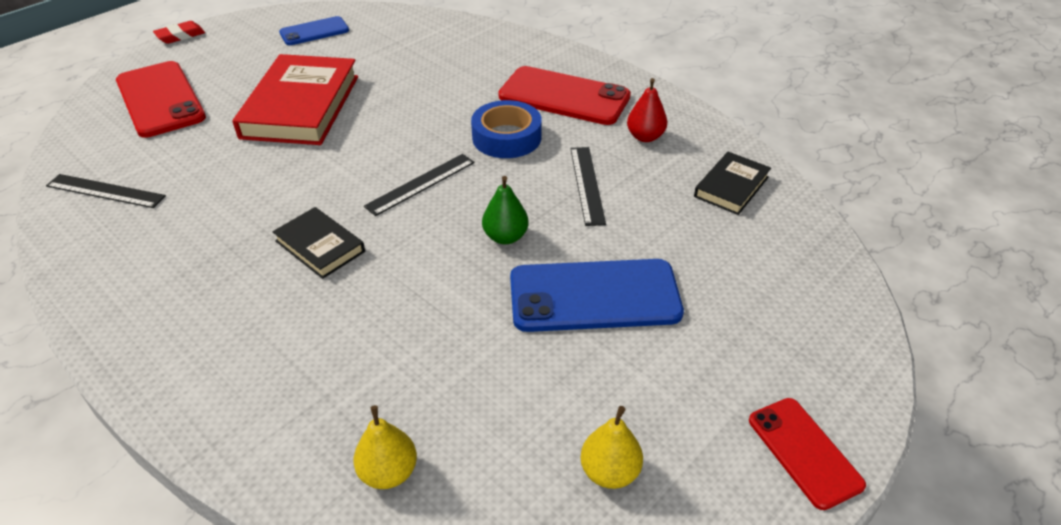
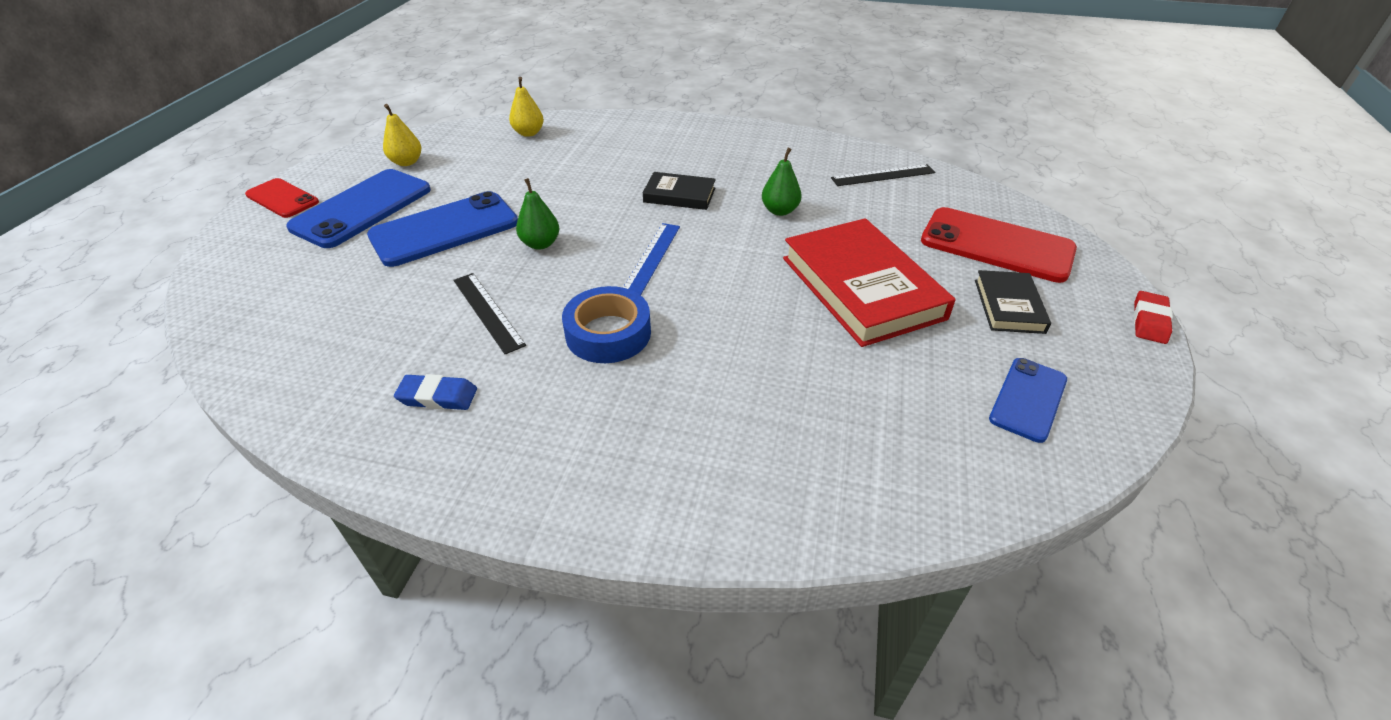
camera: 150 degrees right, 0 degrees up
(257, 189) = (780, 211): none -> green pear
(420, 184) = (651, 258): black ruler -> blue ruler
(564, 96) = (576, 423): red phone -> none
(645, 137) = (438, 396): red pear -> blue eraser
(687, 377) = (362, 208): none -> blue phone
(731, 187) = (318, 365): black book -> black book (1008, 306)

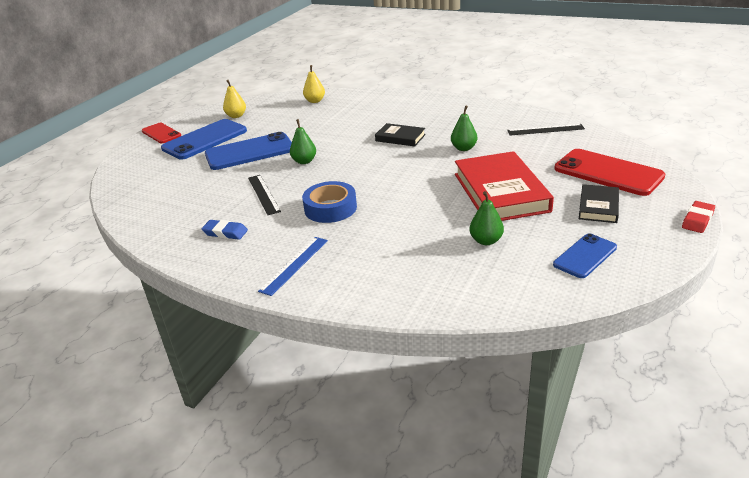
camera: 15 degrees right, 10 degrees down
(651, 258) = (370, 171): blue ruler -> blue ruler (294, 265)
(873, 381) = (486, 241): none -> green pear

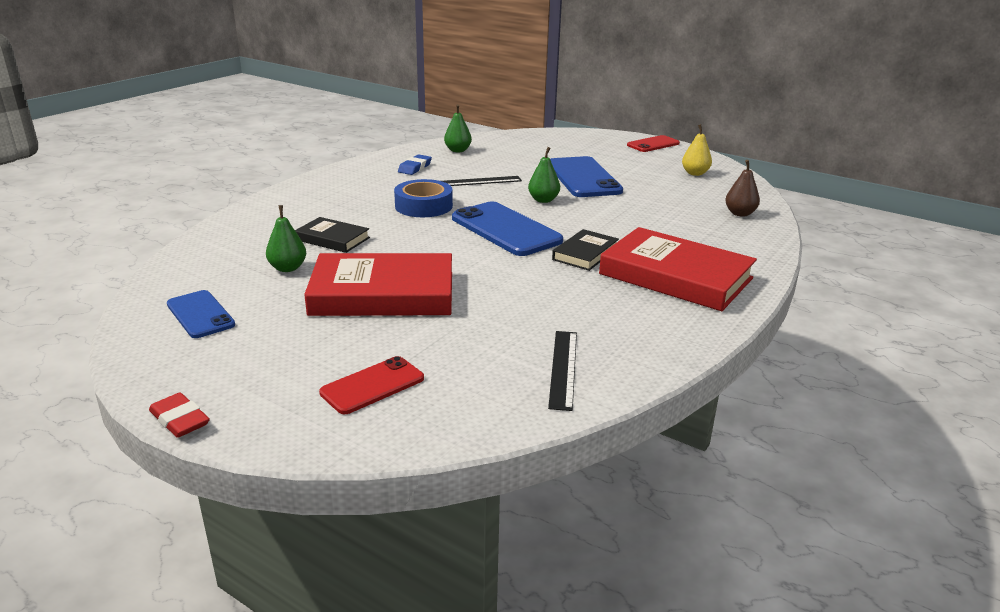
camera: 95 degrees right, 5 degrees down
(205, 140) = (627, 160): blue phone -> blue phone (505, 229)
(294, 265) = (336, 189): blue ruler -> none
(315, 101) = (740, 213): yellow pear -> brown pear
(419, 112) = (675, 276): none -> red book
(463, 148) = (527, 290): green pear -> green pear (457, 150)
(598, 207) = (288, 351): black book -> black book (332, 239)
(608, 173) = (372, 385): red phone -> red phone, size x0.59

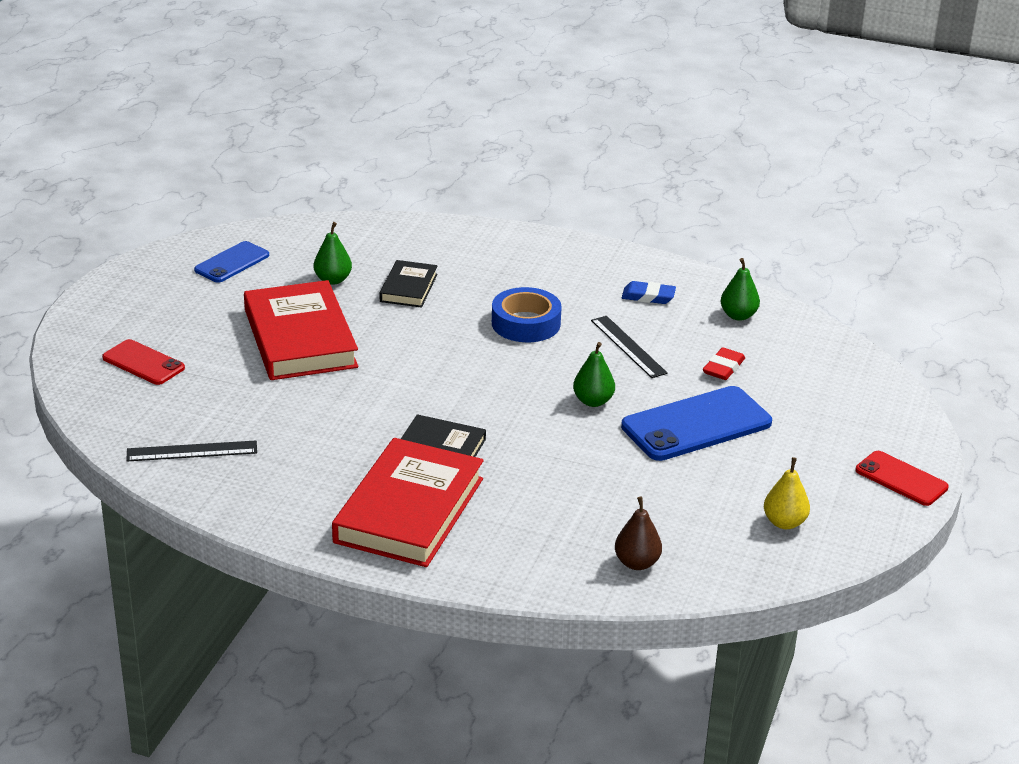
camera: 75 degrees right, 5 degrees up
(180, 420) = (83, 296): red eraser -> red eraser (723, 368)
(505, 229) = (485, 385): blue phone -> none

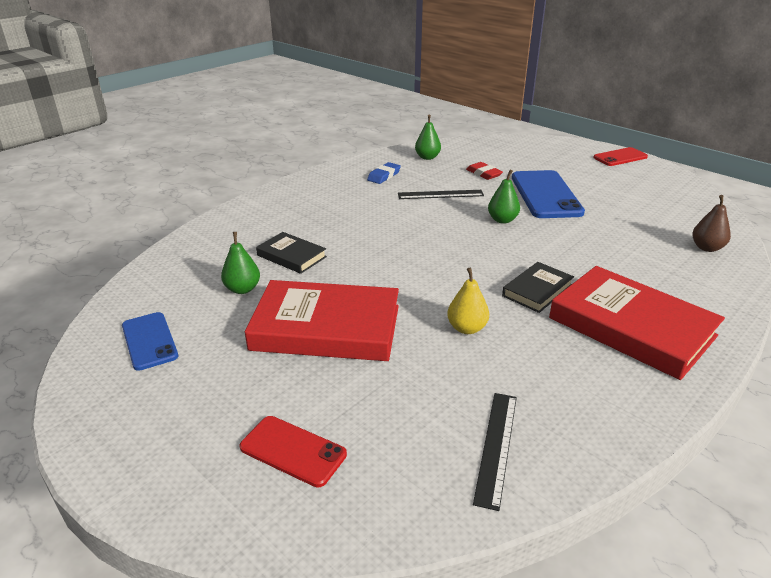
camera: 65 degrees left, 0 degrees up
(143, 363) = (293, 451): red phone -> red phone turned 60 degrees clockwise
(526, 323) = (384, 221): blue tape -> none
(784, 522) = (661, 194): yellow pear -> yellow pear (467, 328)

